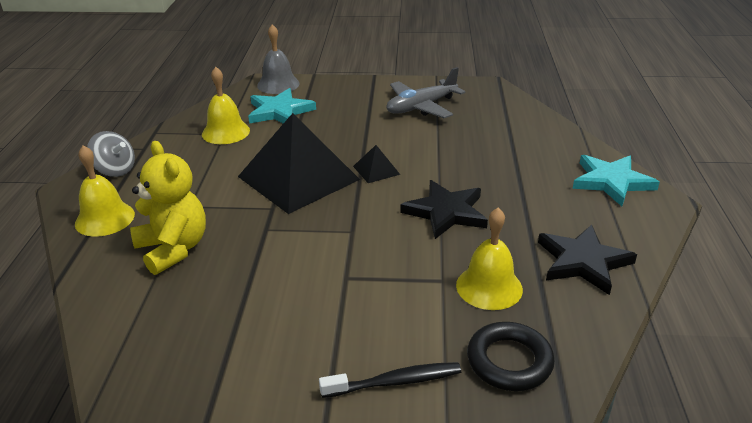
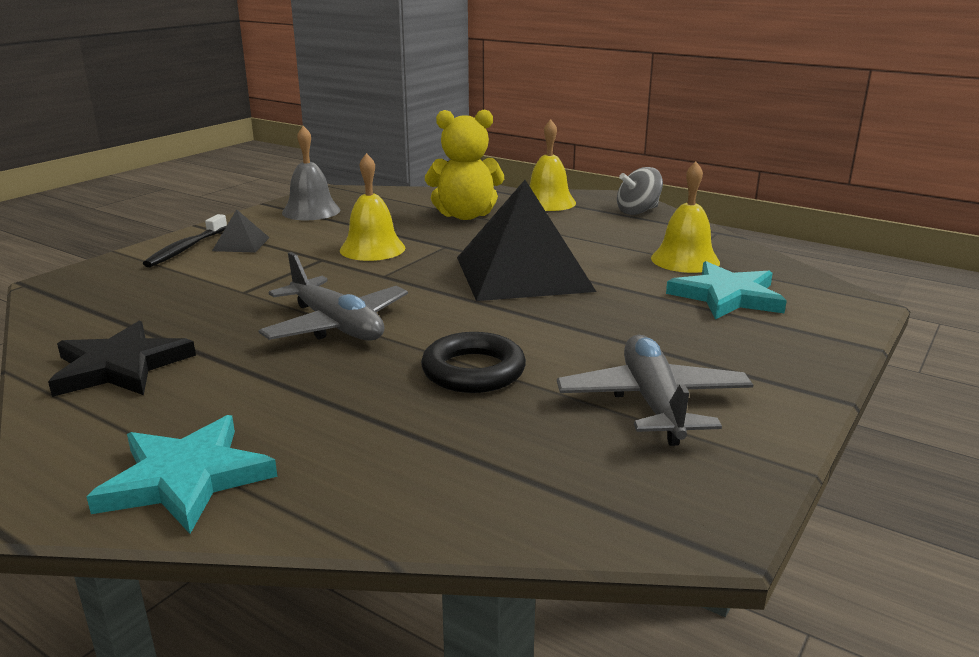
camera: 120 degrees right, 10 degrees down
(278, 84) = (839, 313): grey bell -> grey bell (311, 211)
(376, 170) = (485, 314): black pyramid -> black pyramid (241, 244)
(446, 212) = (336, 325): black star -> grey plane
(489, 287) = (194, 307): yellow bell -> yellow bell (372, 249)
(509, 361) = (114, 286): black ring -> black ring (473, 371)

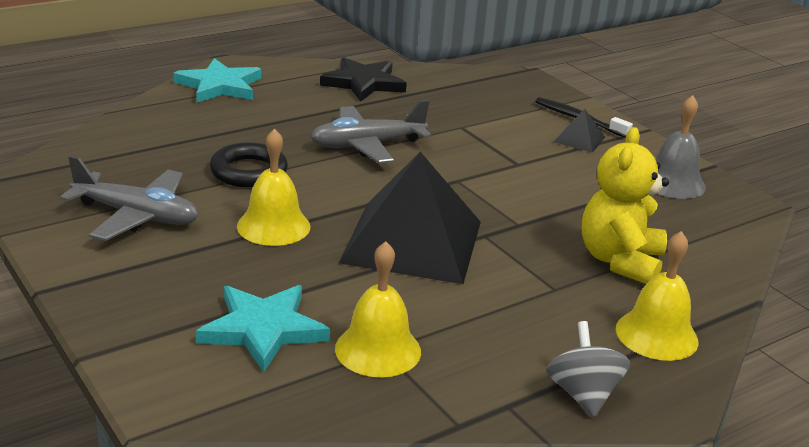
camera: 110 degrees right, 5 degrees up
(372, 249) = (531, 189): yellow bell -> yellow bell (273, 226)

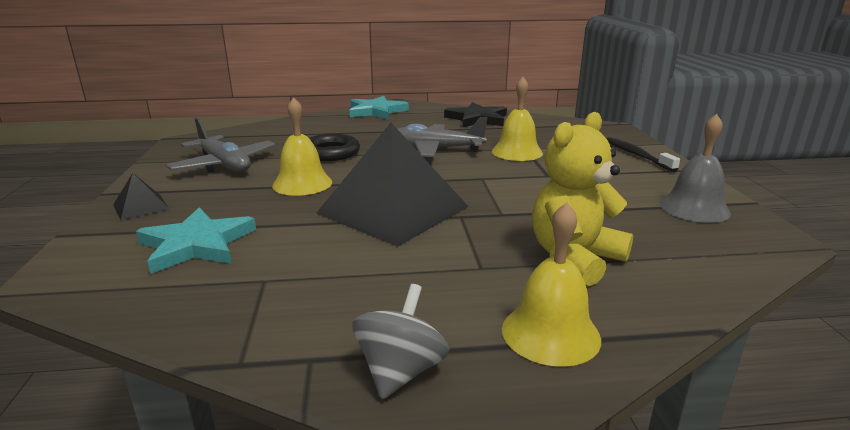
camera: 30 degrees right, 5 degrees down
(378, 349) = (259, 279): yellow bell -> yellow bell (517, 152)
(579, 139) = (623, 167): black pyramid -> black pyramid (141, 206)

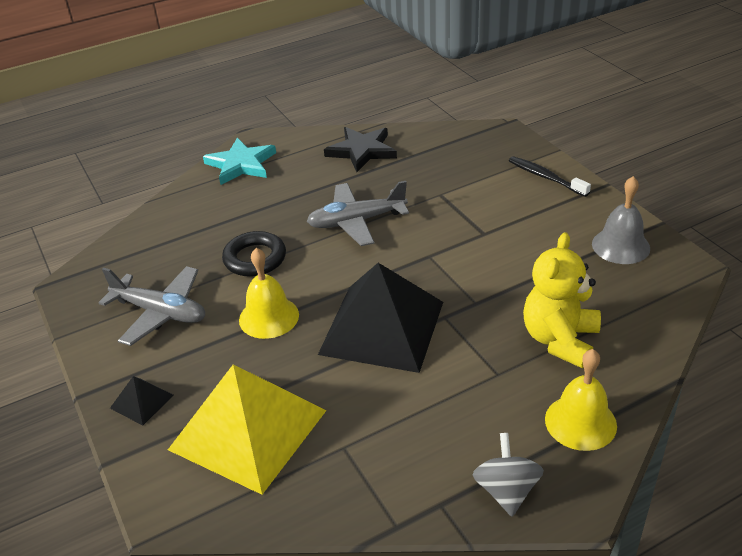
camera: 20 degrees left, 15 degrees up
(196, 244) = (248, 429): turquoise star -> yellow pyramid
(517, 152) = (437, 203): yellow bell -> none

